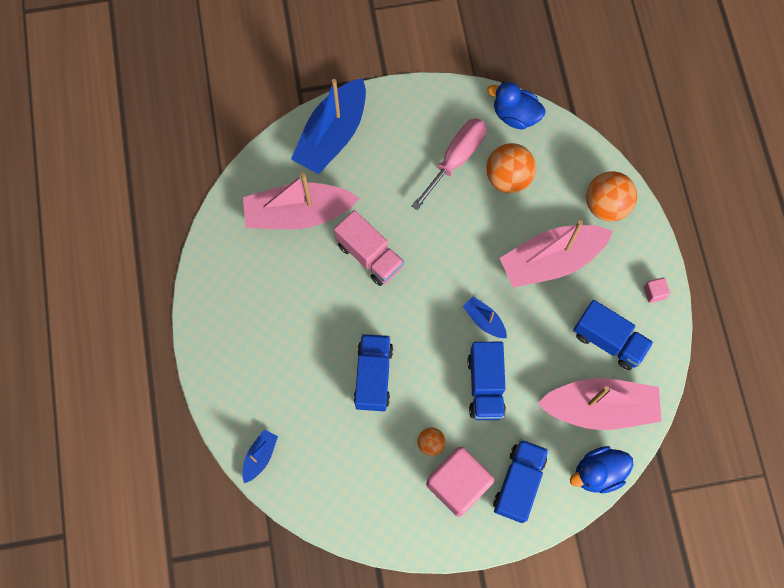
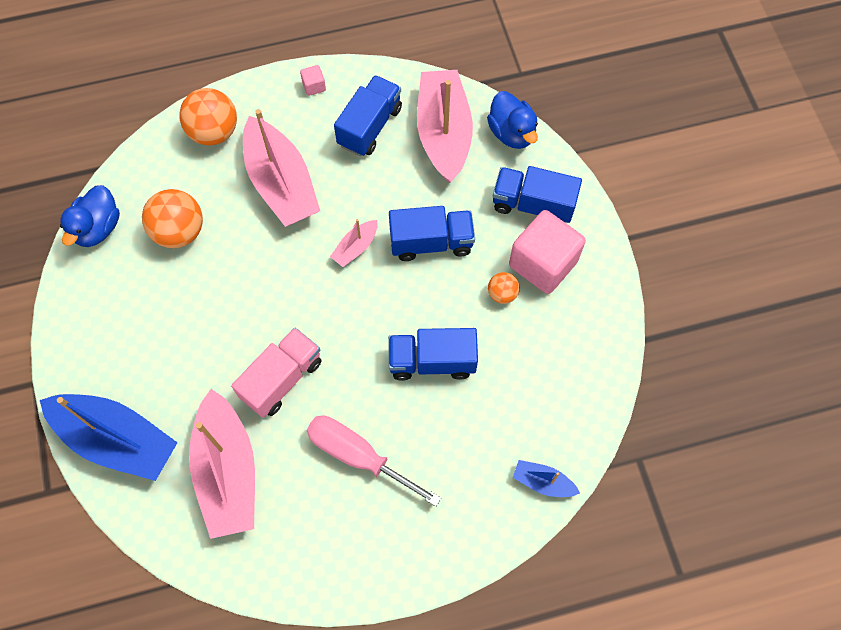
camera: 95 degrees left, 5 degrees down
(456, 159) = (154, 290): pink screwdriver -> pink screwdriver (358, 456)
(484, 320) = (355, 247): blue boat -> pink boat

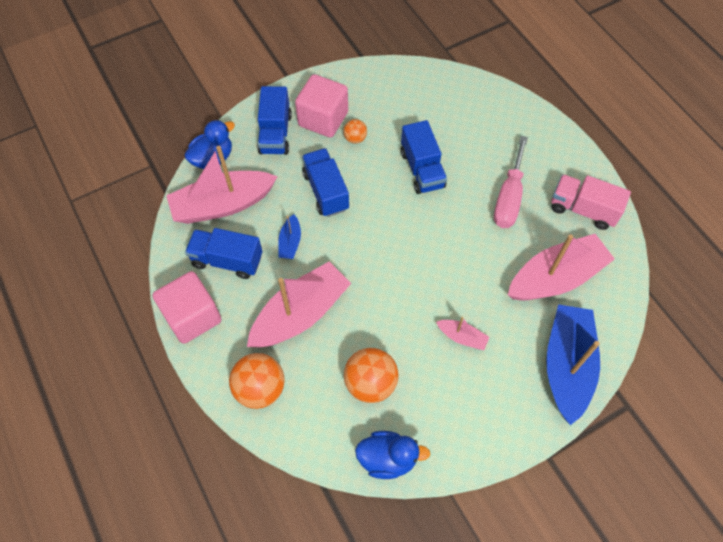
camera: 105 degrees left, 5 degrees down
(282, 379) = (472, 262): pink truck -> pink truck (583, 209)
(314, 86) = (192, 317): pink cube -> pink cube, size x2.43
(355, 247) = (345, 241): pink boat -> pink boat (462, 337)
(543, 482) = (482, 92): blue boat -> blue boat (290, 242)

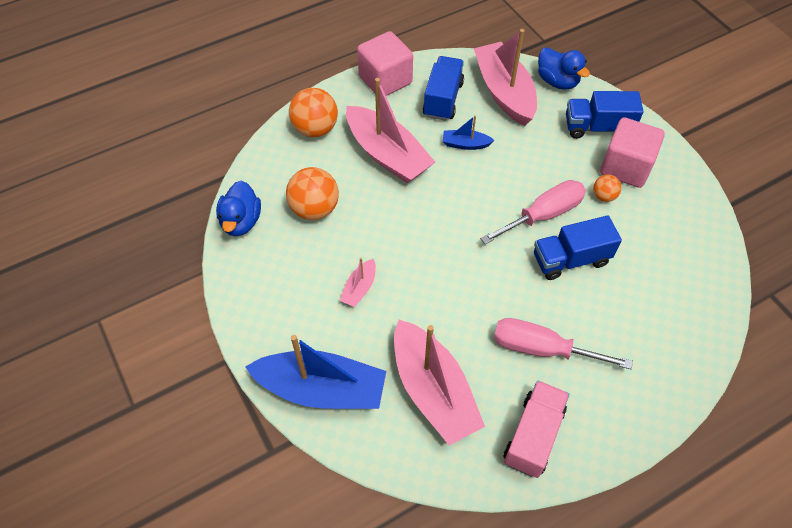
camera: 90 degrees right, 5 degrees down
(326, 191) = (529, 171): blue truck -> none
(376, 185) = (543, 215): none -> pink screwdriver

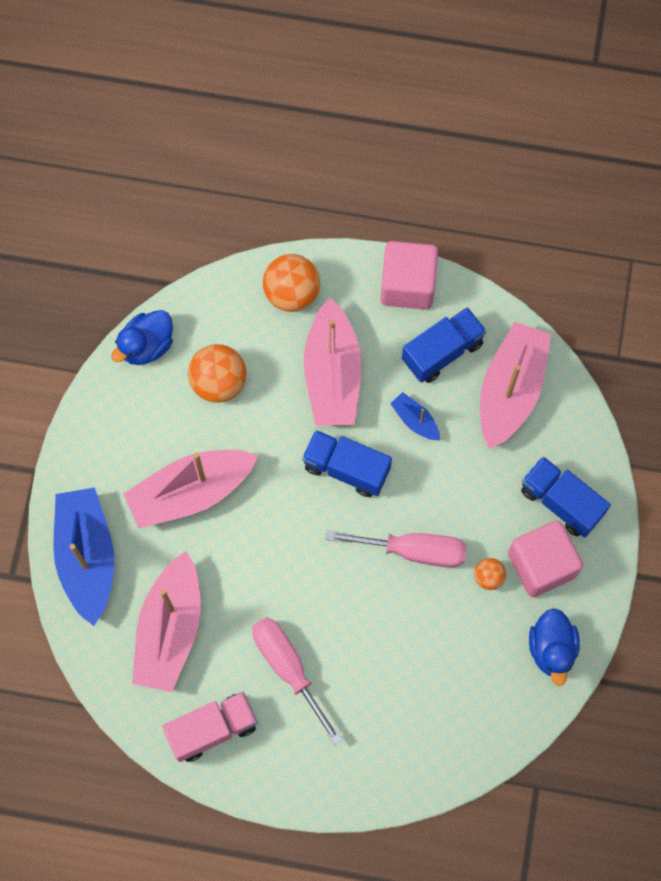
camera: 40 degrees right, 15 degrees up
(321, 389) = (87, 557): blue boat -> blue boat turned 150 degrees counterclockwise
(359, 288) = (191, 492): pink boat -> pink boat, size x2.20
(557, 81) = (577, 419): blue duck -> blue duck (551, 649)
(570, 259) = (393, 612): blue truck -> blue truck (346, 468)

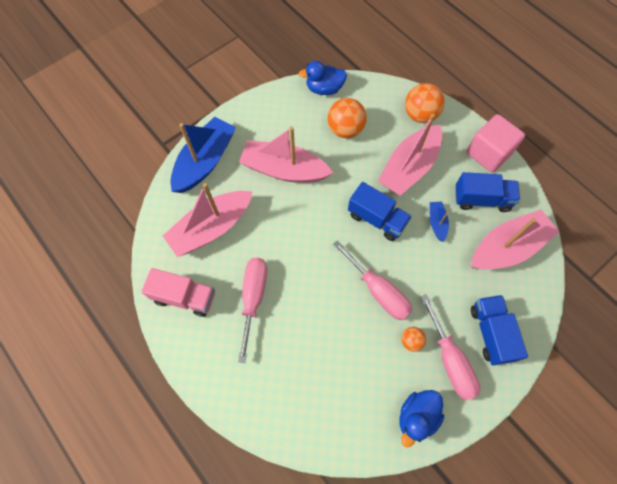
camera: 40 degrees right, 5 degrees down
(346, 468) = (377, 219): blue truck -> blue truck turned 150 degrees clockwise
(541, 565) = (450, 360): pink cube -> pink screwdriver

